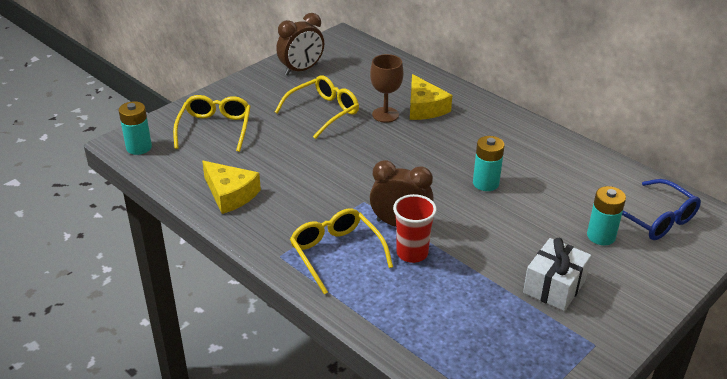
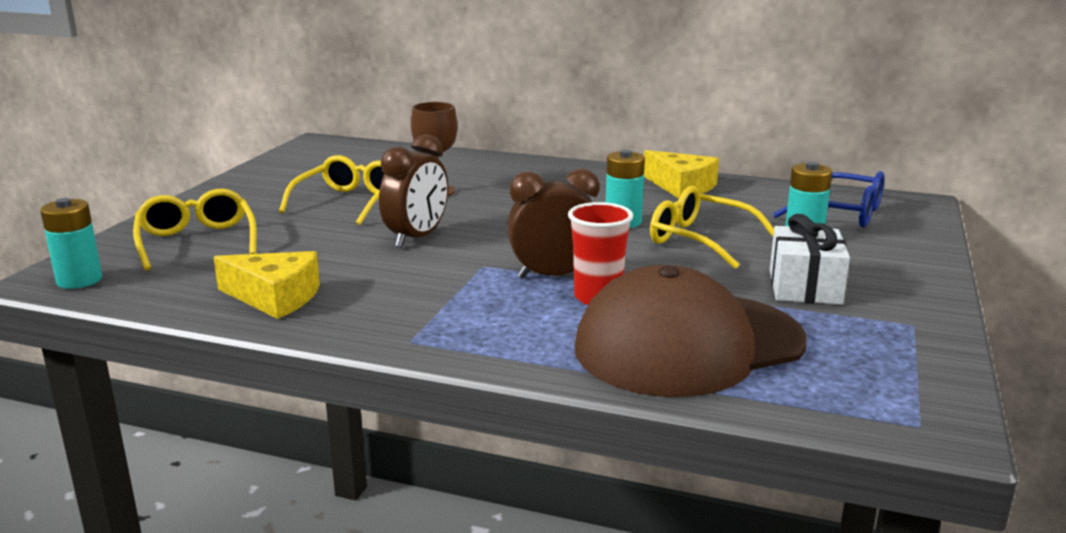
camera: 25 degrees left, 15 degrees down
(301, 70) = (285, 174): brown clock -> brown clock (416, 238)
(336, 253) = (493, 320): yellow glasses -> yellow glasses (700, 240)
(424, 107) = (481, 178): yellow cheese -> yellow cheese (681, 186)
(434, 312) = (689, 344): none -> brown cap

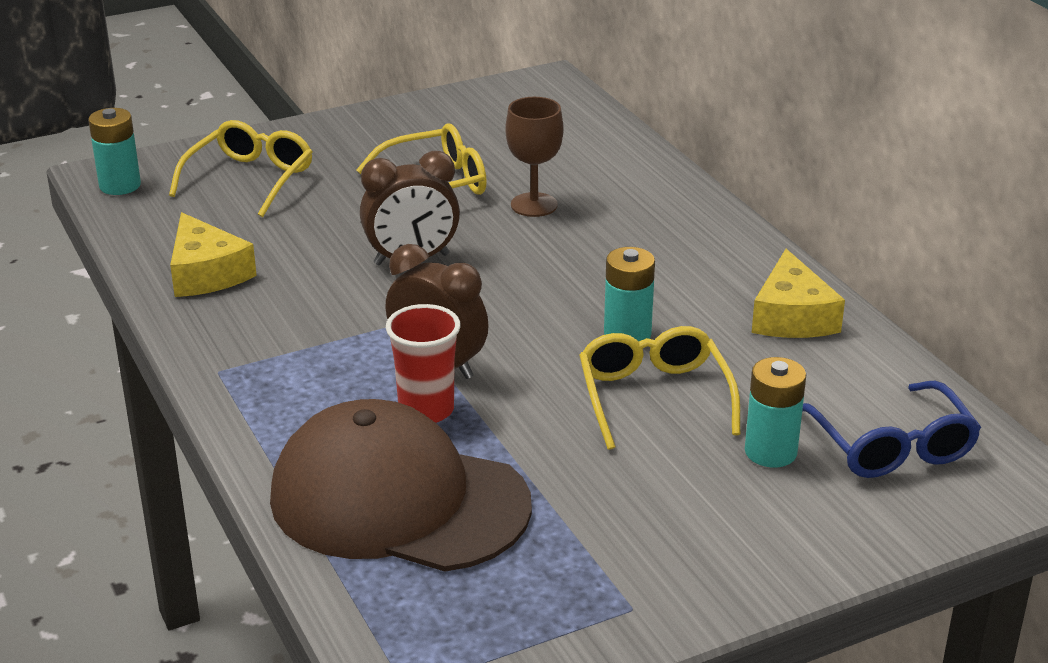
camera: 45 degrees right, 10 degrees up
(805, 287) = (628, 508): white gift -> none

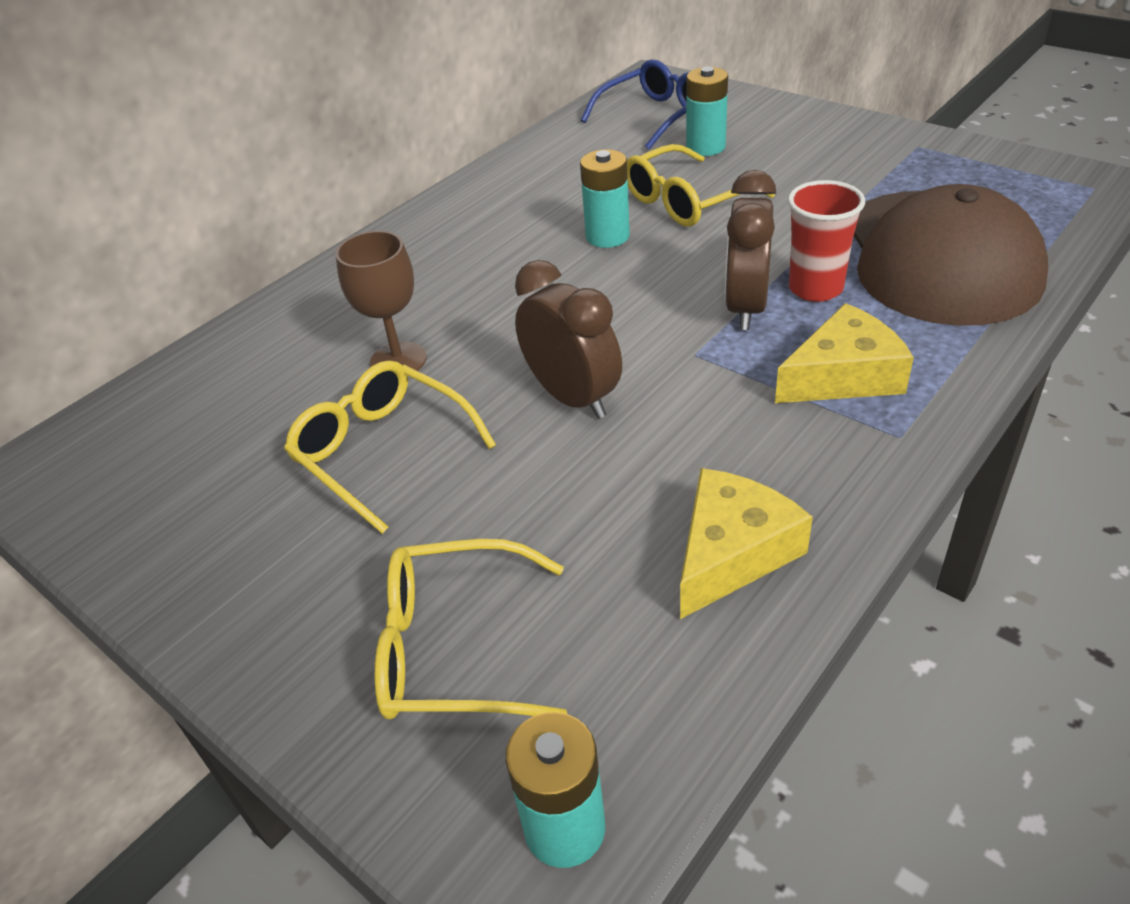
camera: 110 degrees left, 10 degrees up
(791, 316) = (519, 181): yellow cheese -> yellow cheese (843, 376)

